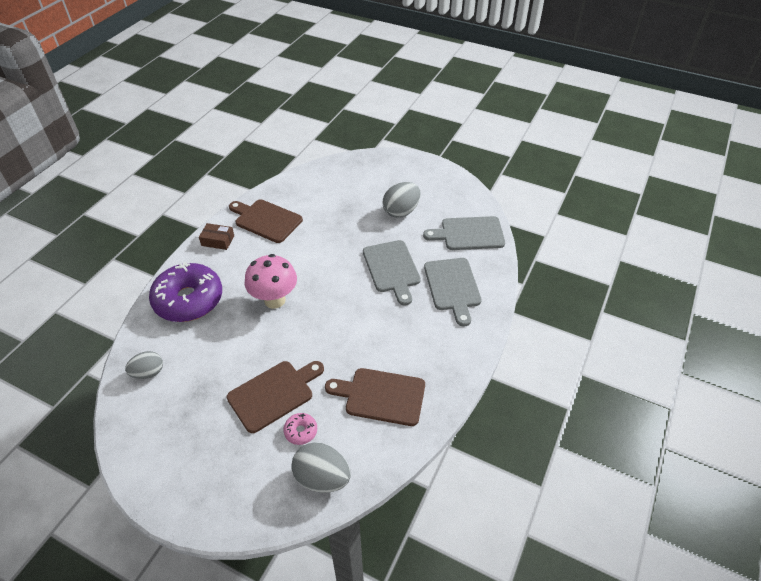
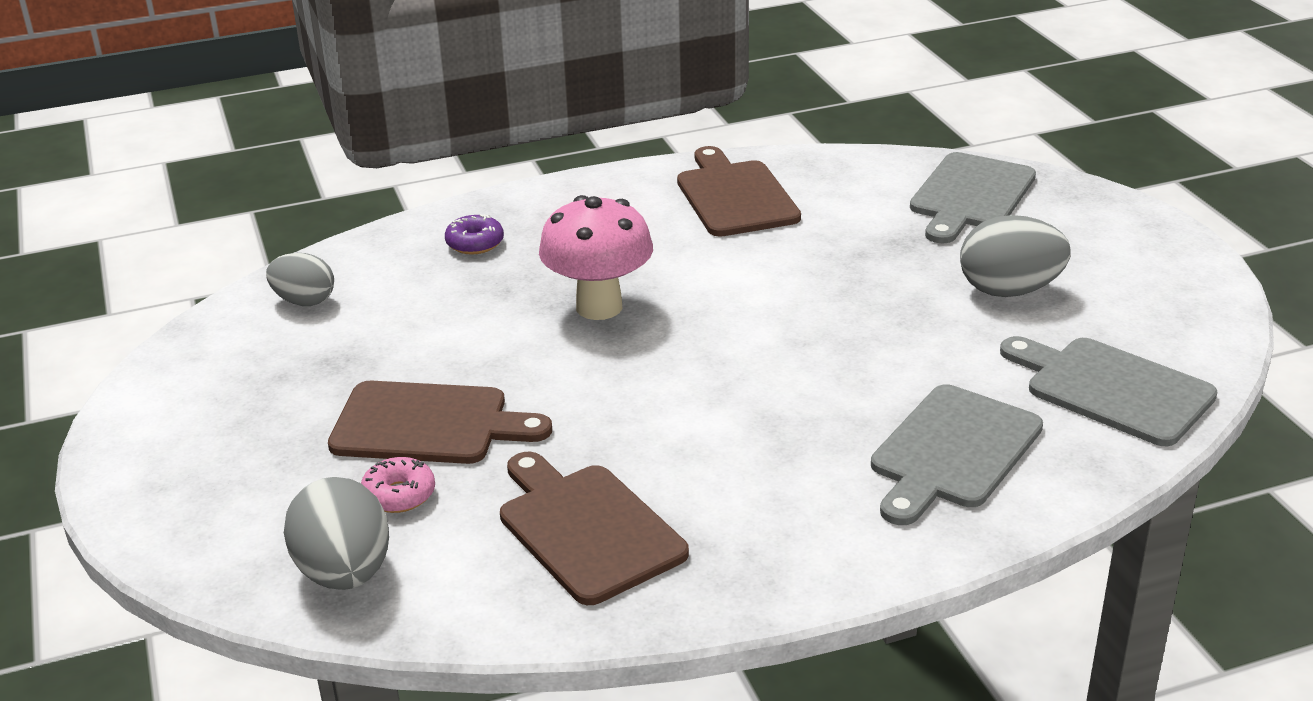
camera: 45 degrees right, 15 degrees down
(189, 300) = (475, 243): purple donut -> purple donut, size x0.40
(218, 240) = (620, 189): brown box -> none
(392, 269) = (866, 365): grey cutting board -> grey cutting board (970, 196)

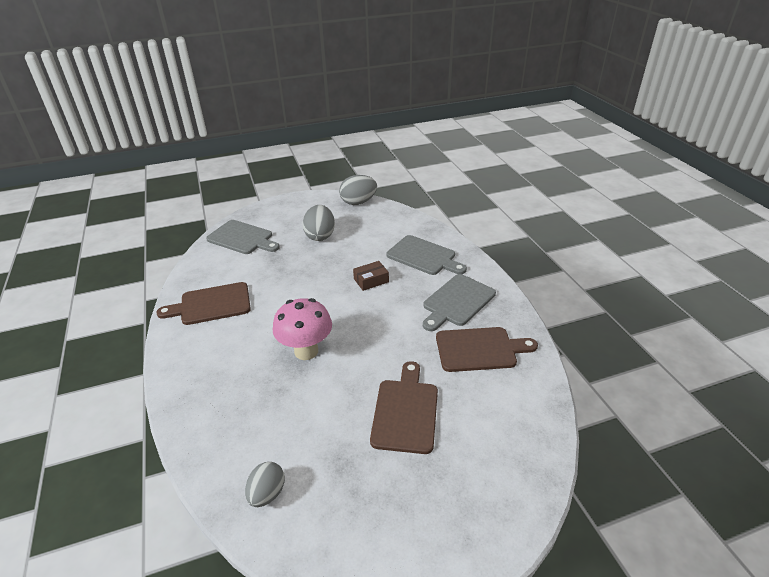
camera: 90 degrees left, 5 degrees up
(344, 573) = (524, 431): grey egg -> grey egg (358, 202)
(399, 495) = (464, 417): pink donut -> none
(475, 243) = (222, 408): purple donut -> none
(586, 529) = (479, 349): brown cutting board -> brown cutting board turned 150 degrees counterclockwise
(833, 372) = (371, 280): none -> brown box
(1112, 389) = (387, 222): grey cutting board -> grey cutting board (457, 302)

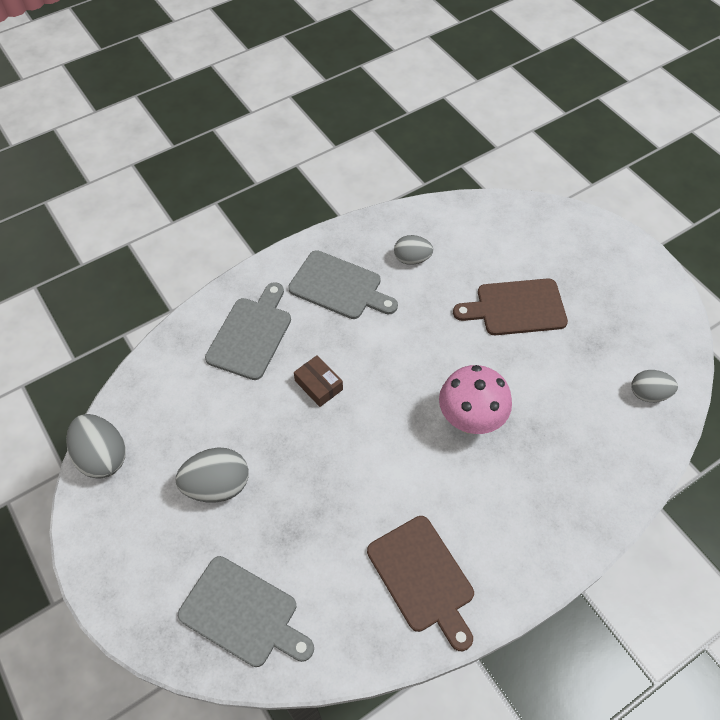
camera: 105 degrees left, 20 degrees up
(242, 238) = (243, 613): grey cutting board -> grey cutting board turned 105 degrees clockwise
(479, 349) = (412, 259): brown cutting board -> grey egg

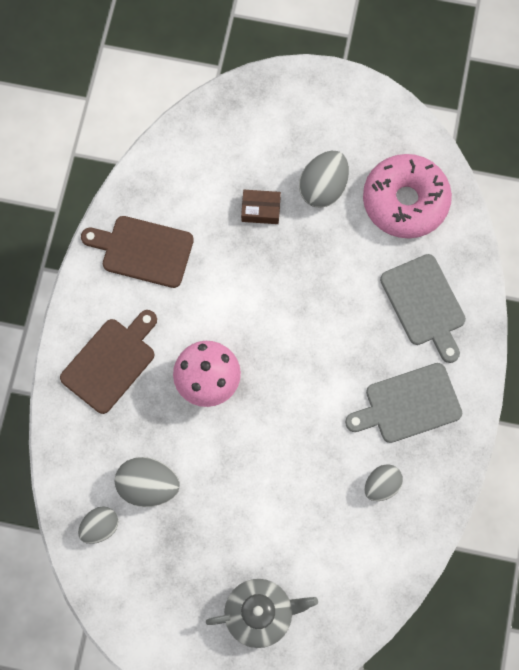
camera: 135 degrees right, 15 degrees up
(102, 456) = (413, 138): grey egg -> grey egg (148, 486)
(172, 415) = (405, 201): none -> pink donut
(243, 613) = (226, 138): grey cutting board -> none
(318, 385) = (335, 312): brown box -> brown box (261, 210)
(516, 307) = (259, 515): brown cutting board -> brown cutting board (111, 362)
(570, 257) = (260, 614): none -> grey teapot

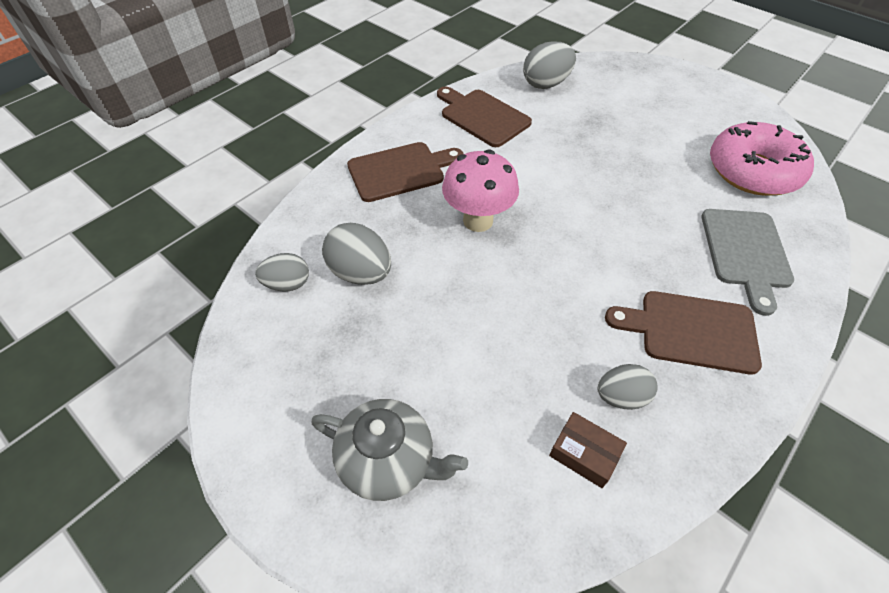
camera: 30 degrees right, 20 degrees down
(261, 210) = (603, 129): brown box -> brown box (584, 454)
(323, 188) = (671, 135): grey egg -> grey egg (546, 84)
(408, 404) = (691, 330): grey cutting board -> brown cutting board

